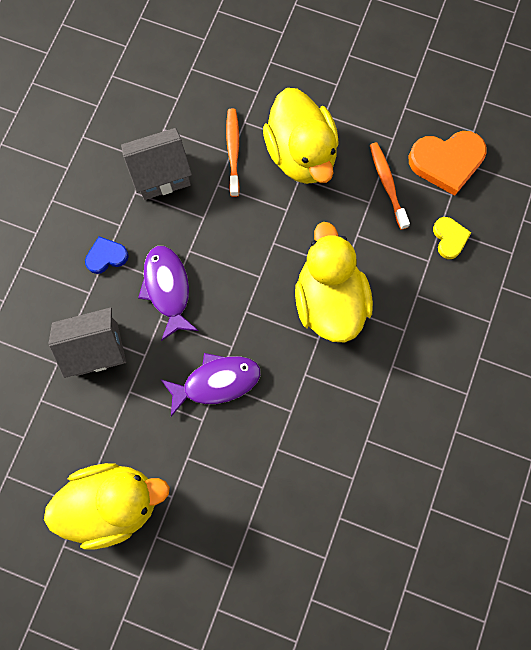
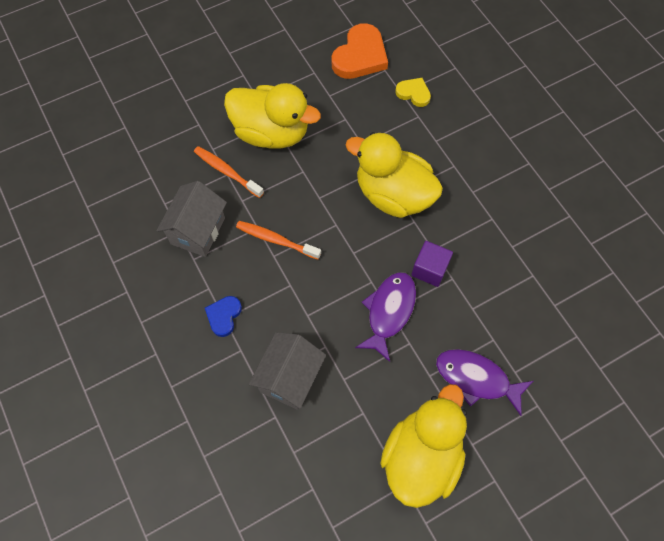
camera: 50 degrees left, 10 degrees down
(167, 289) = (289, 292): purple fish -> purple fish (476, 379)
(283, 386) = (429, 269): none -> purple cube
(387, 184) = (343, 99): orange toothbrush -> orange toothbrush (276, 240)

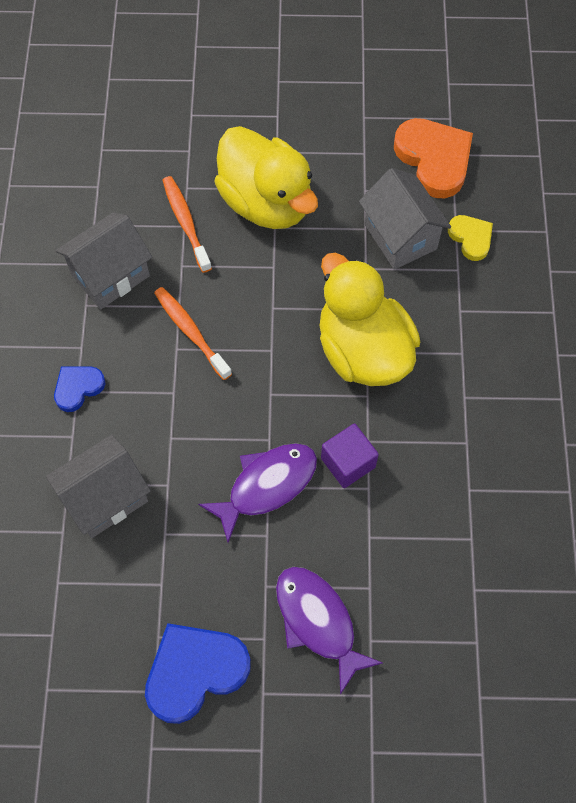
camera: 30 degrees right, 0 degrees up
(360, 56) = (434, 159): orange heart -> orange heart turned 90 degrees counterclockwise
(370, 113) = (400, 236): none -> grey house
(421, 456) = (195, 671): yellow duck -> blue heart

